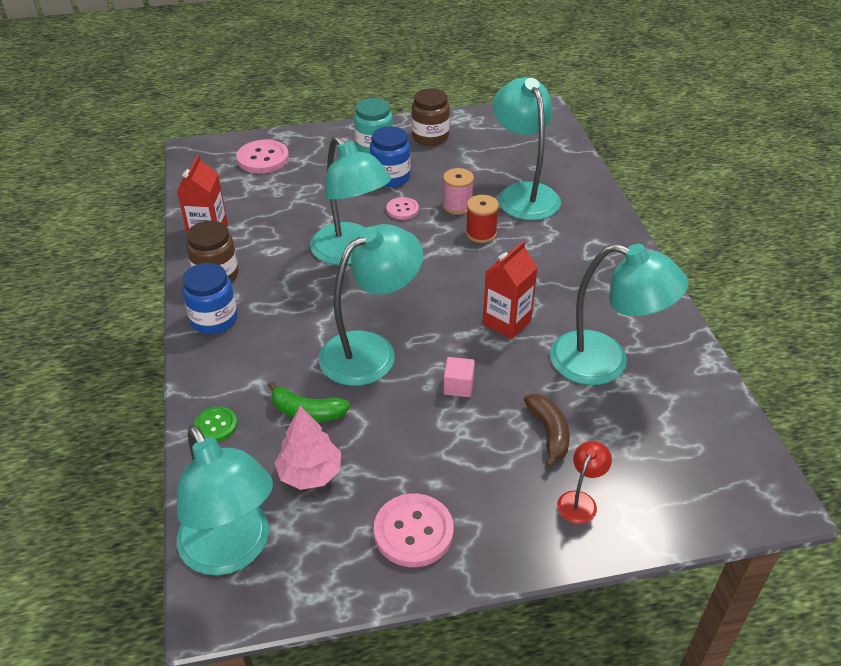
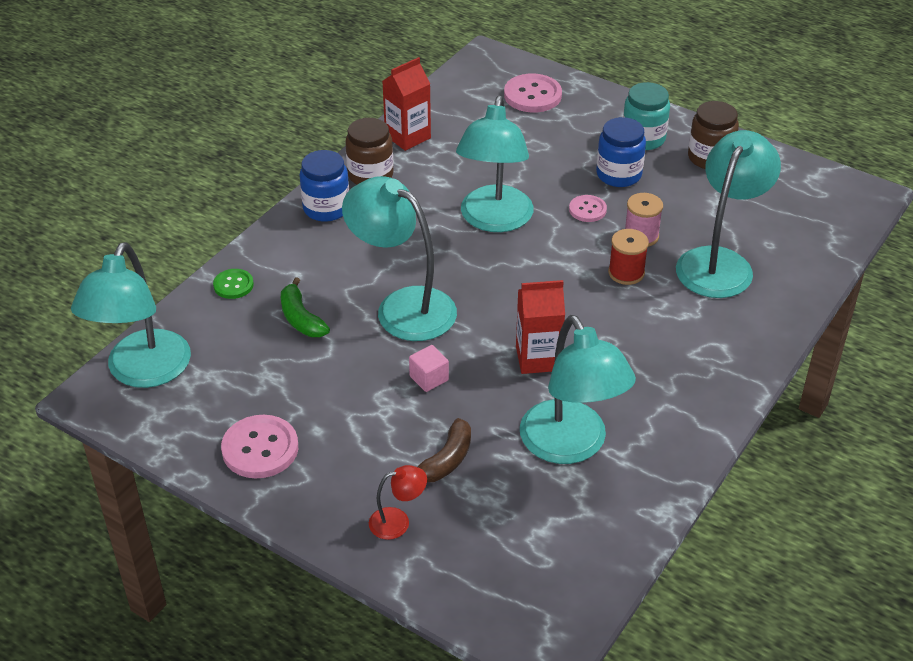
camera: 45 degrees right, 0 degrees up
(310, 473) = (248, 361): pink tree -> none
(371, 350) = (403, 307): turquoise lamp -> turquoise lamp turned 150 degrees counterclockwise

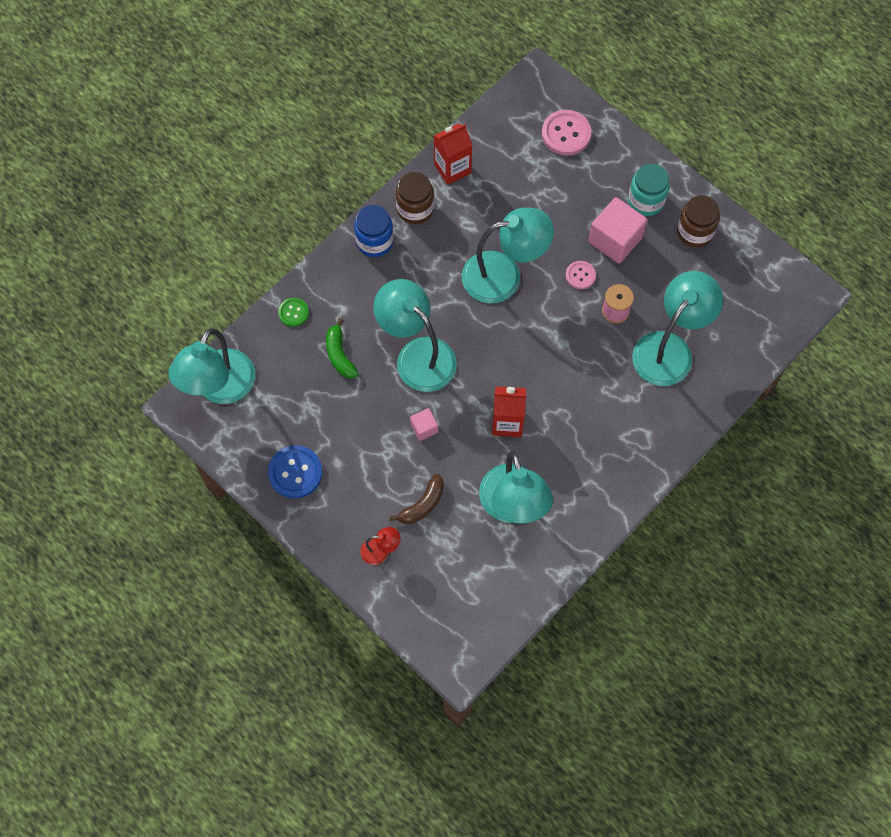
camera: 10 degrees right, 25 degrees up
(260, 449) = (295, 472): pink button -> blue button
(494, 220) = (504, 275): turquoise lamp -> turquoise lamp turned 120 degrees counterclockwise
(618, 174) = (615, 240): blue jar -> pink cube
(626, 273) = (594, 348): red spool -> none

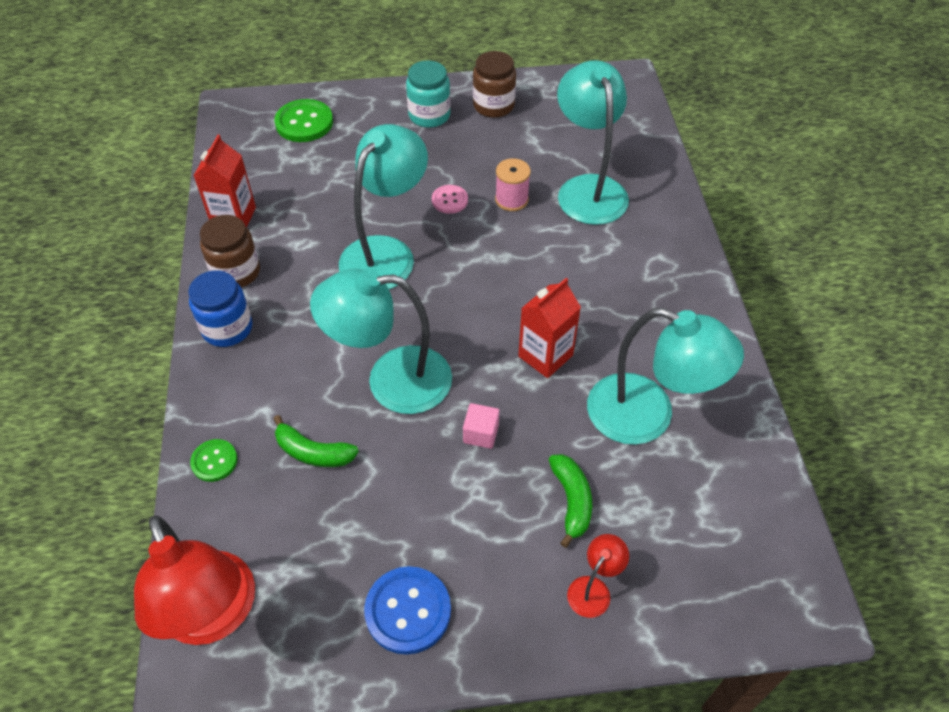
camera: 50 degrees left, 15 degrees down
(219, 388) = (214, 616): turquoise lamp -> red lamp
(422, 505) = (571, 501): brown banana -> green banana
(566, 134) = (304, 123): pink button -> green button
(615, 240) = (442, 156): pink cube -> none

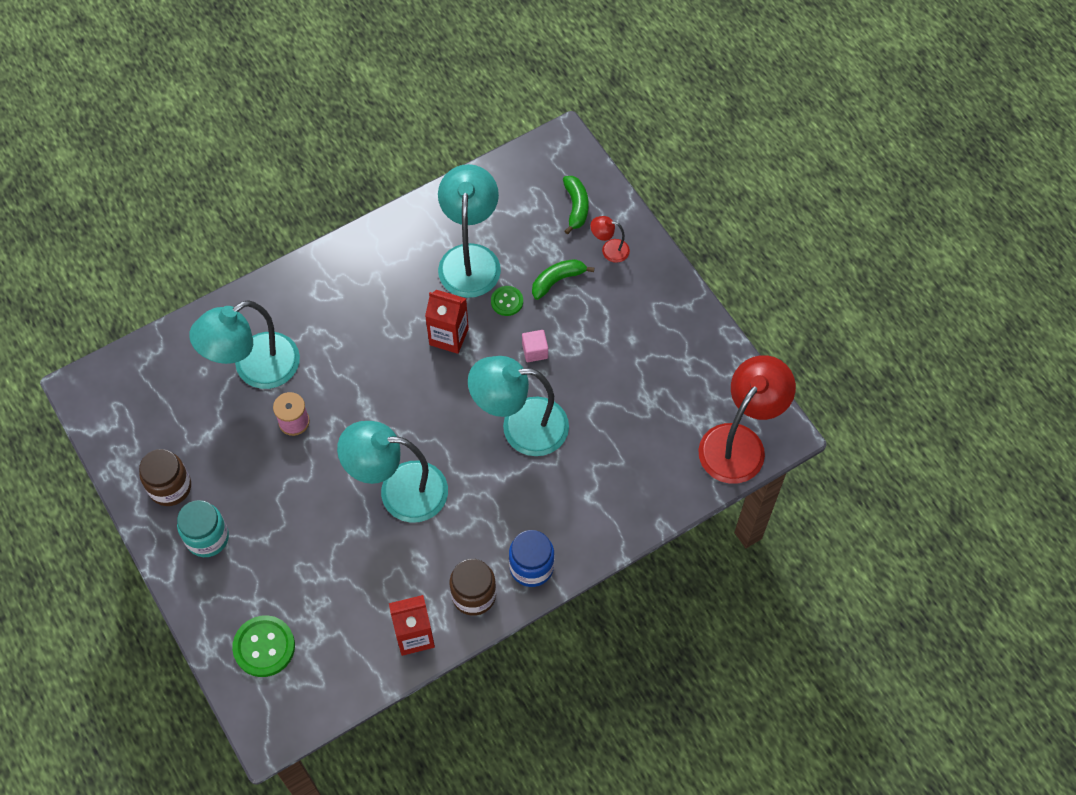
camera: 115 degrees left, 10 degrees up
(214, 461) = (643, 506): green button -> green button (507, 301)
(313, 452) = (603, 447): green banana -> green banana (576, 207)
(391, 381) = (520, 426): turquoise lamp -> turquoise lamp turned 120 degrees clockwise
(408, 611) = (676, 339): blue button -> none
(449, 200) = (316, 469): pink button -> none

